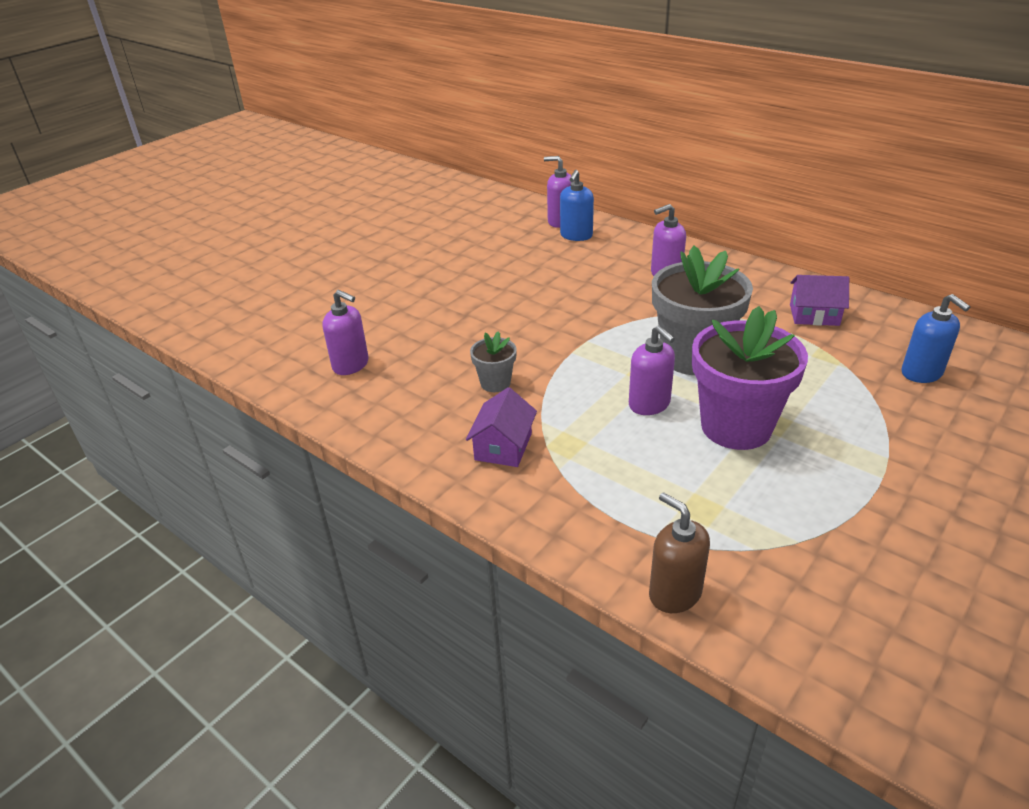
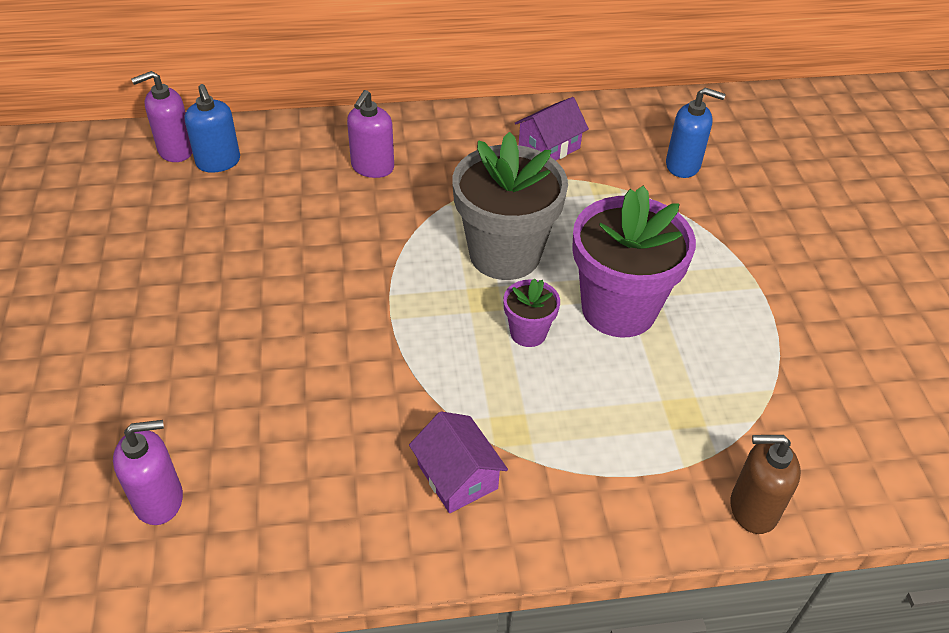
camera: 50 degrees left, 10 degrees up
(495, 383) = (359, 407): grey flower pot -> none
(649, 404) = (528, 333): purple soap dispenser -> purple flower pot

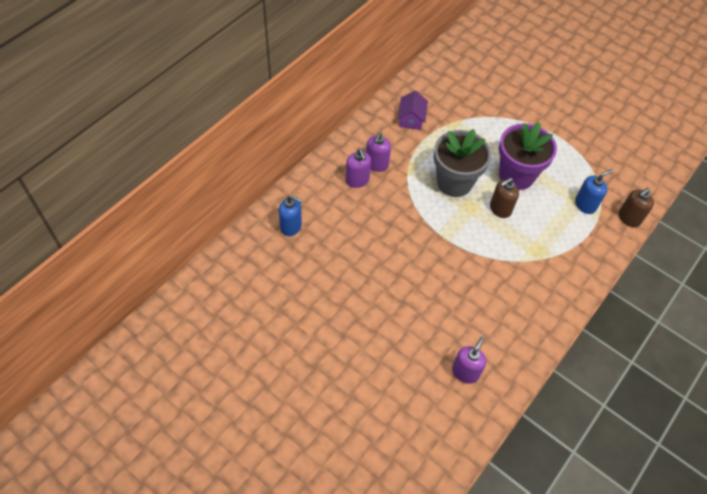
camera: 45 degrees left, 10 degrees up
(175, 150) = (264, 235): purple soap dispenser -> purple soap dispenser (376, 164)
(457, 476) = (541, 280): purple house -> none
(528, 333) = (500, 209): purple flower pot -> brown soap dispenser
(683, 165) = (468, 92): blue soap dispenser -> blue soap dispenser (585, 205)

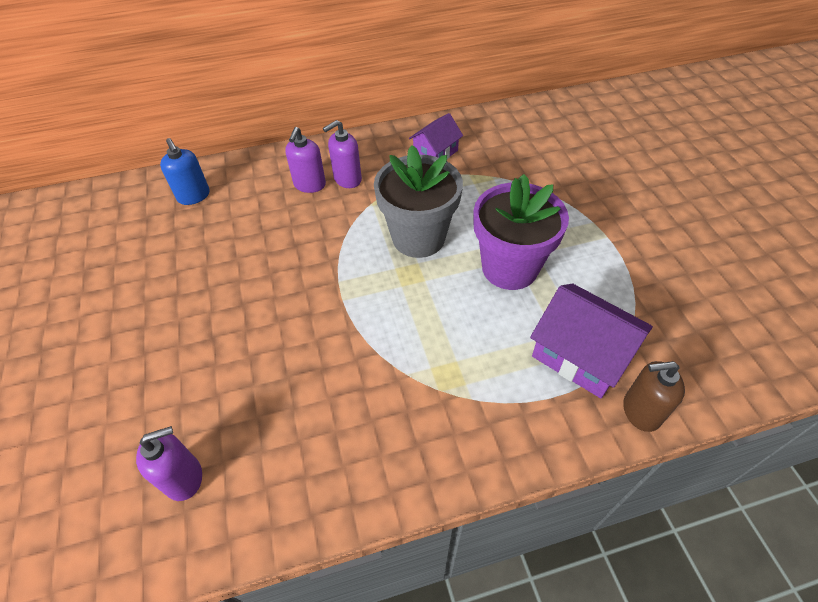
camera: 40 degrees right, 5 degrees down
(500, 209) = (447, 296): brown soap dispenser -> none
(585, 205) = (581, 354): blue soap dispenser -> purple house

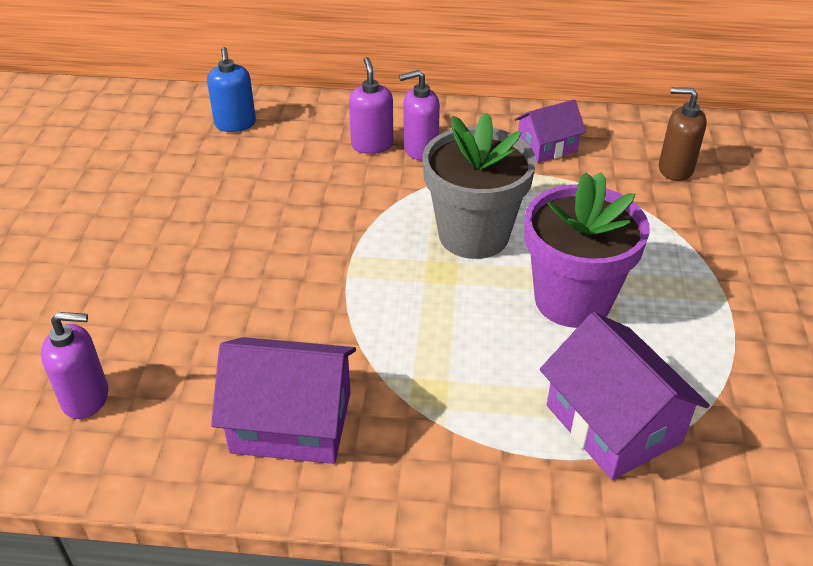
camera: 20 degrees right, 10 degrees down
(309, 185) = (372, 145): purple soap dispenser -> purple soap dispenser turned 135 degrees clockwise
(359, 437) = (291, 422): none -> purple house
(641, 411) = (658, 512): brown soap dispenser -> brown soap dispenser (675, 169)

